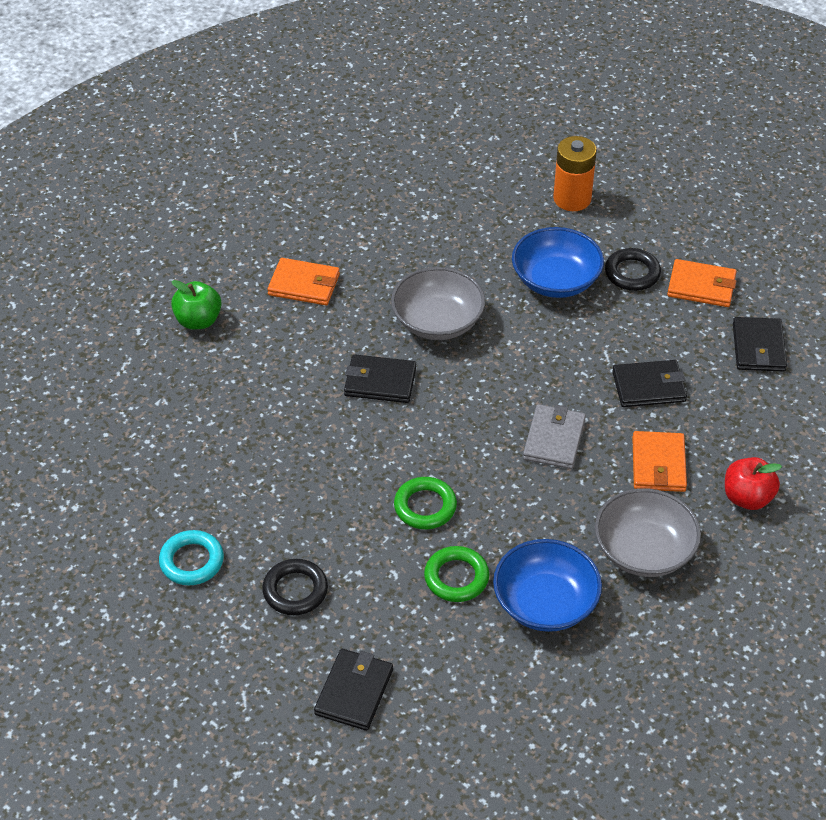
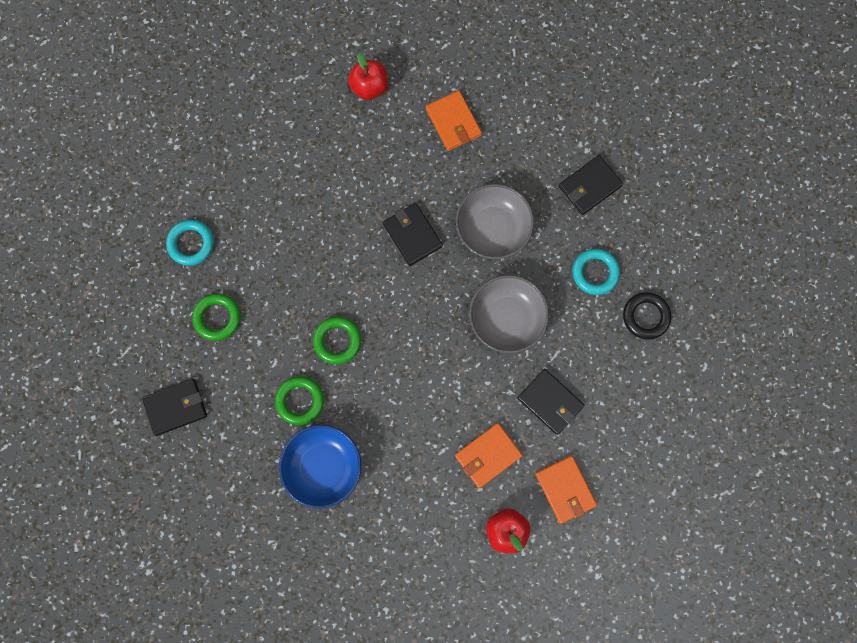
camera: 50 degrees right, 30 degrees up
(198, 320) = (369, 87): green apple -> red apple
(295, 590) = (217, 318): black ring -> green ring
(554, 439) = (454, 376): grey wallet -> none
(555, 280) = (595, 273): blue bowl -> turquoise ring
(572, 199) = (683, 224): orange battery -> none
(644, 550) = (410, 496): grey bowl -> grey bowl (506, 318)
(701, 286) = (673, 370): orange wallet -> orange wallet (565, 489)
(758, 347) = (647, 448): black wallet -> black wallet (589, 186)

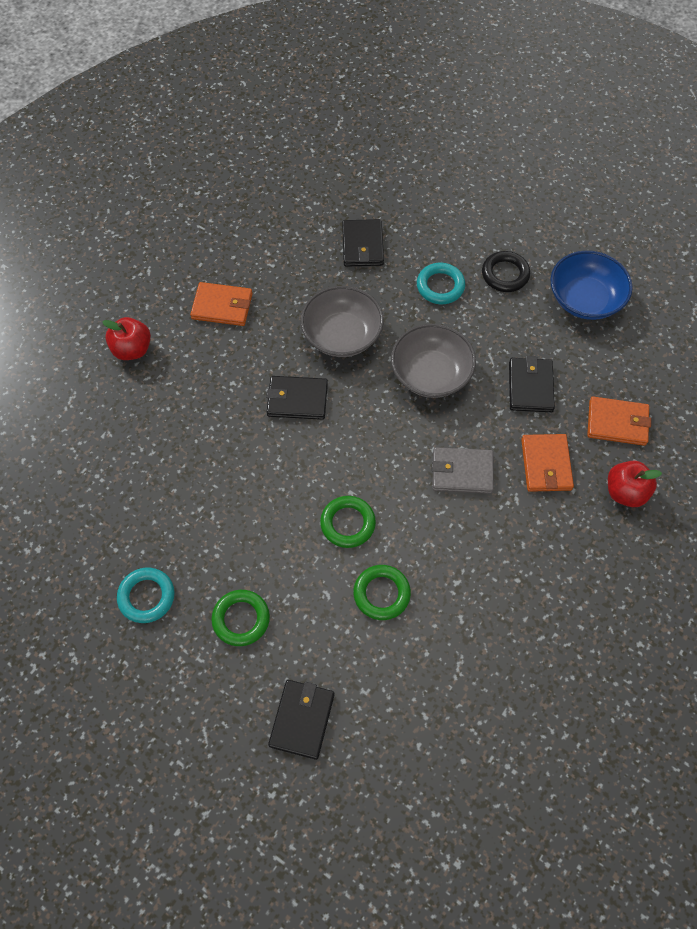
camera: 55 degrees left, 15 degrees down
(323, 466) = (461, 613): blue bowl -> blue bowl (585, 299)
(436, 396) = (462, 472): none -> grey wallet
(550, 402) = (530, 386): black wallet -> black wallet turned 75 degrees counterclockwise

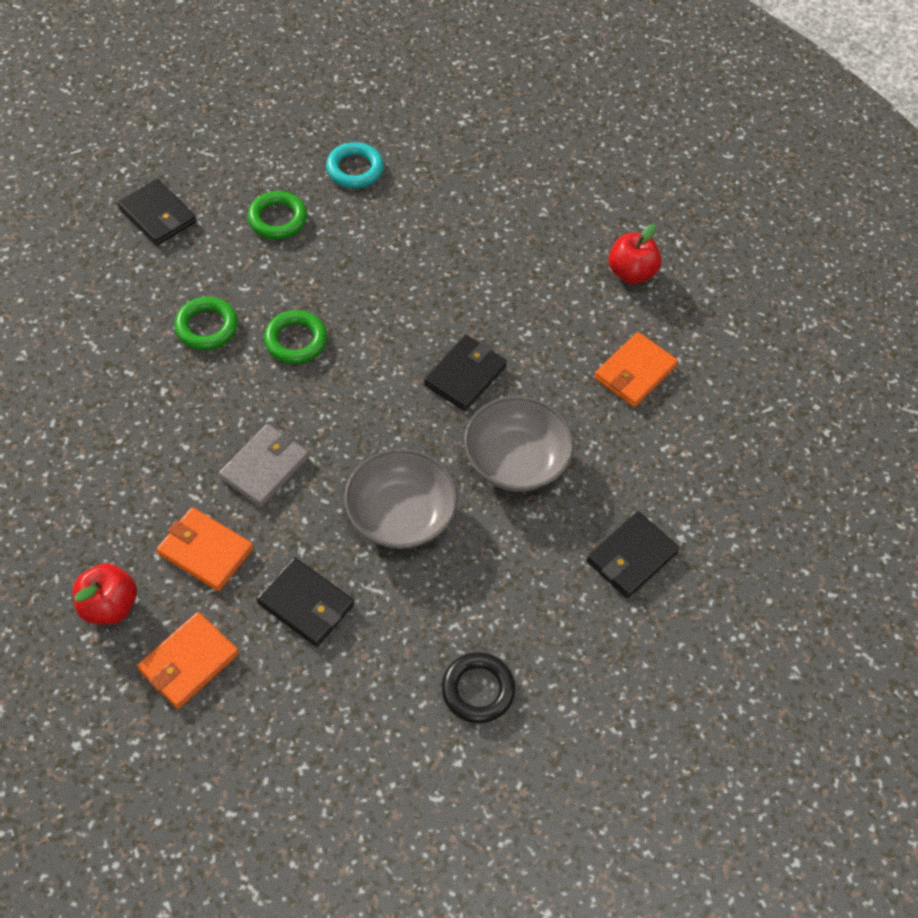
camera: 120 degrees right, 5 degrees down
(362, 245) = (631, 557): black wallet -> black wallet turned 75 degrees counterclockwise
(440, 286) = (512, 603): turquoise ring -> none
(585, 299) = (373, 760): blue bowl -> none

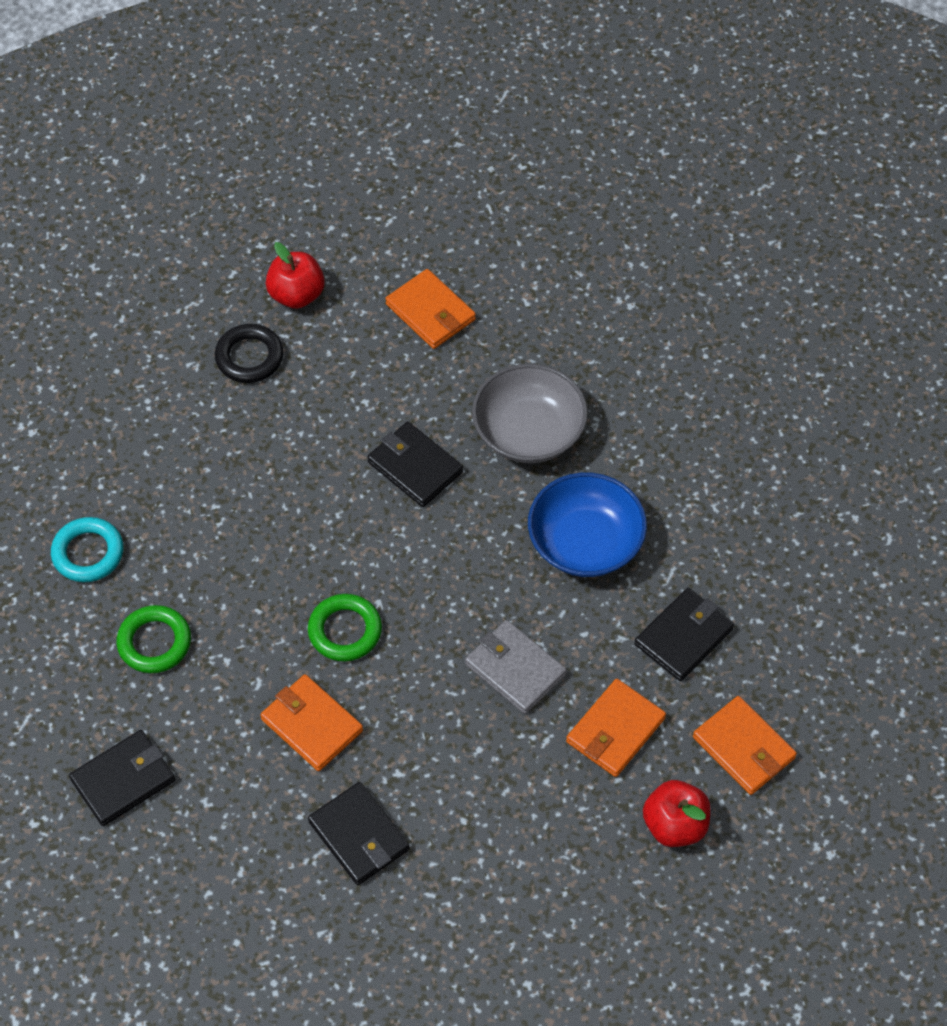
camera: 80 degrees left, 0 degrees up
(207, 327) = (311, 725): green ring -> orange wallet
(401, 514) = (585, 542): grey bowl -> blue bowl
(478, 690) = (783, 493): black ring -> black ring (249, 357)
(631, 557) = (649, 349): black wallet -> black wallet (359, 836)

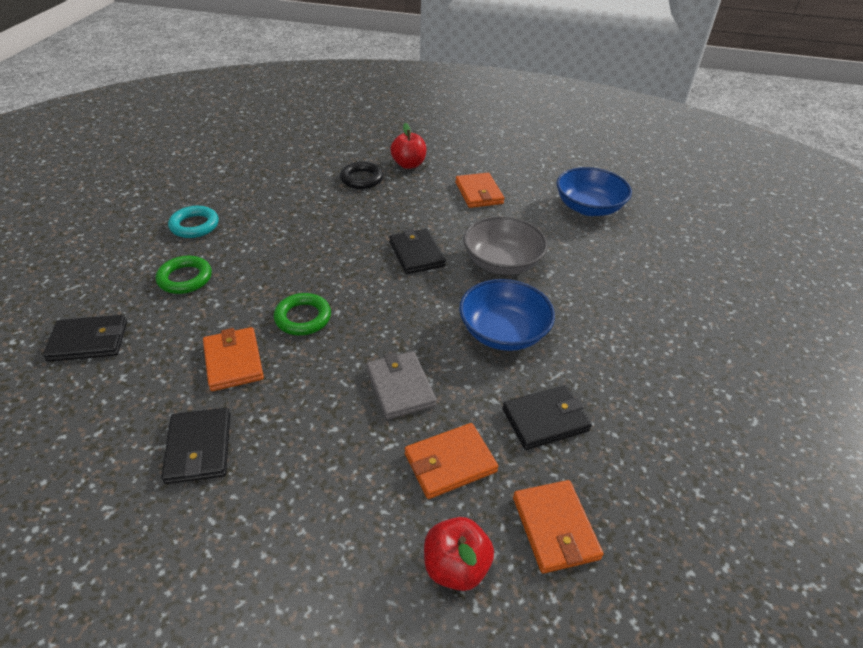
camera: 25 degrees right, 15 degrees down
(591, 275) = (588, 207): none -> blue bowl

